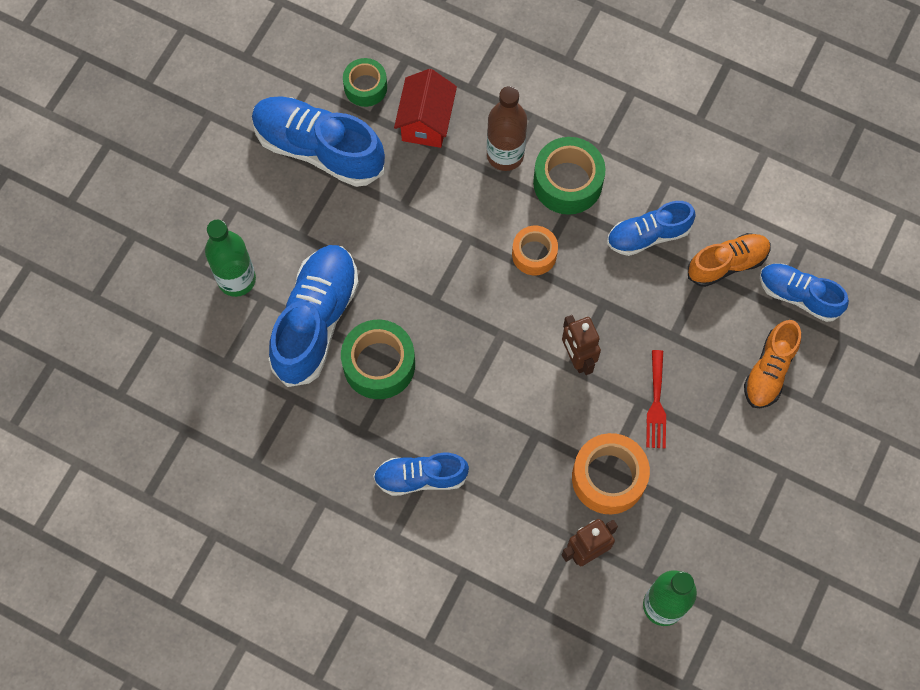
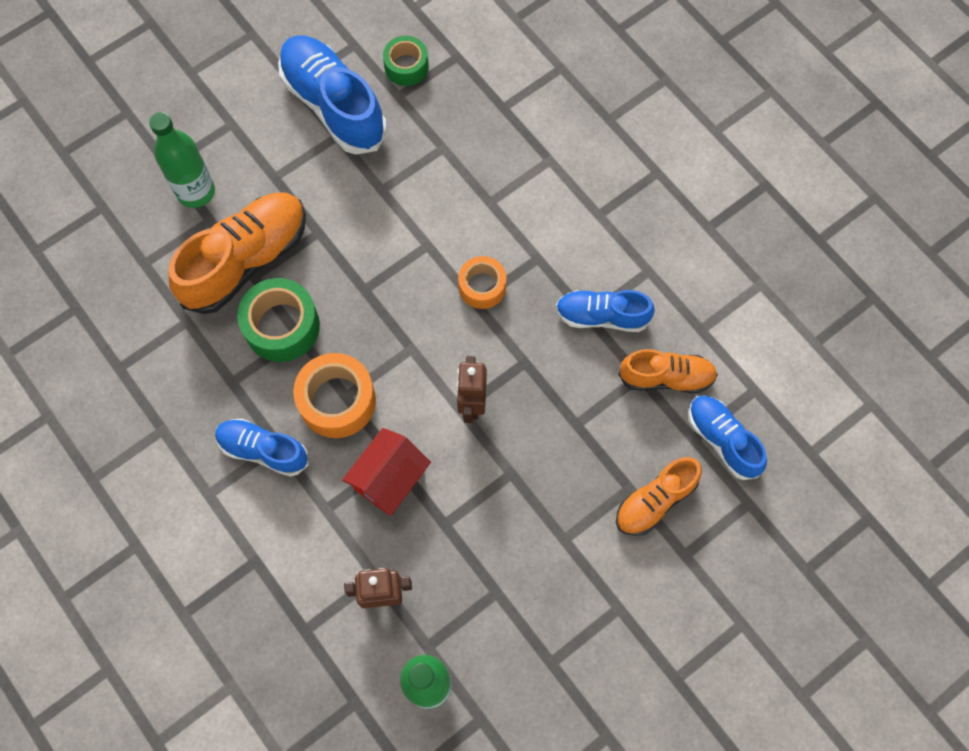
camera: 25 degrees right, 0 degrees up
(316, 321) = (246, 260): blue shoe -> orange shoe
(426, 122) = (445, 121): red house -> red house (389, 479)
(505, 155) = (503, 182): brown bottle -> none
(567, 182) = (549, 233): green tape -> none
(608, 478) = (441, 533): orange tape -> orange tape (337, 401)
(656, 404) = (525, 483): red fork -> none

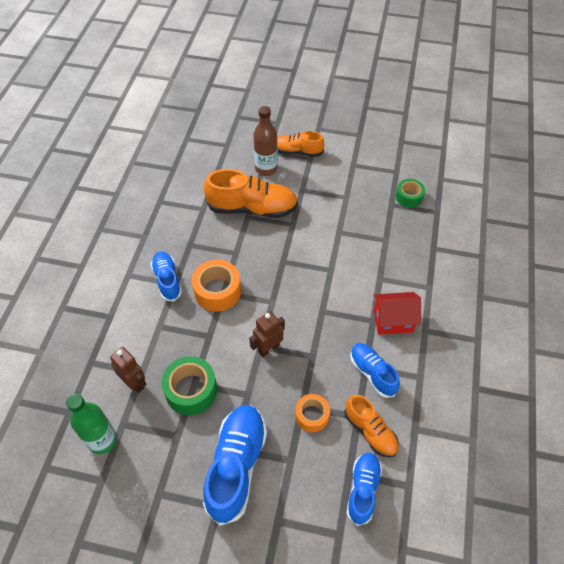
camera: 50 degrees right, 15 degrees down
(196, 191) = (266, 169): green bottle -> brown bottle
(282, 326) = (234, 244): green tape -> green tape (191, 390)
(333, 105) = (359, 185): blue shoe -> blue shoe (236, 466)
(389, 479) = (197, 342): red house -> red house (393, 321)
(482, 287) = (333, 308): orange tape -> orange tape (312, 416)
(655, 501) = (295, 479): orange shoe -> orange shoe (297, 151)

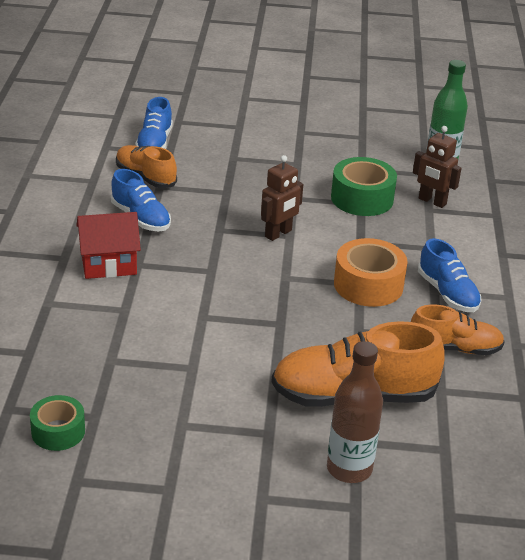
camera: 170 degrees right, 20 degrees down
(236, 466) = (290, 153): blue shoe -> none
(297, 151) = (291, 511): orange shoe -> orange shoe (454, 348)
(312, 416) = (214, 185): orange tape -> none

